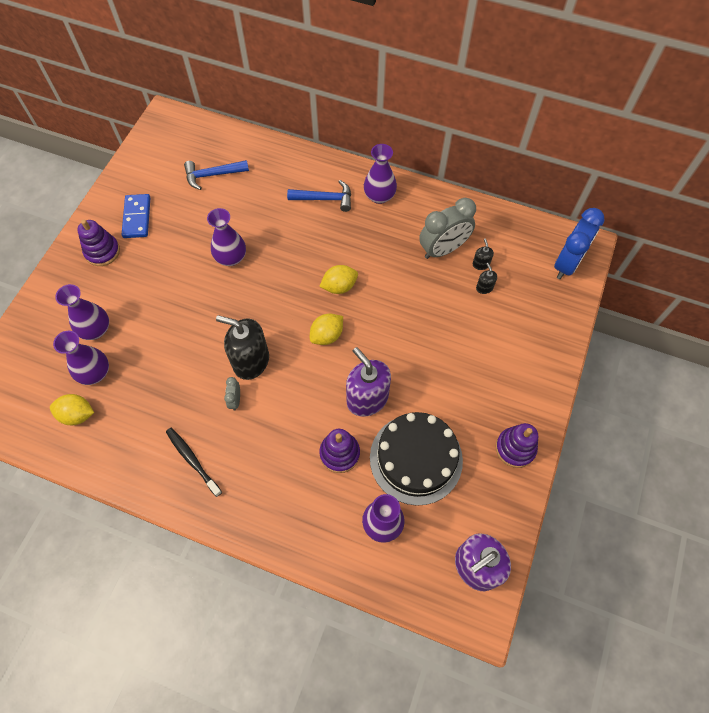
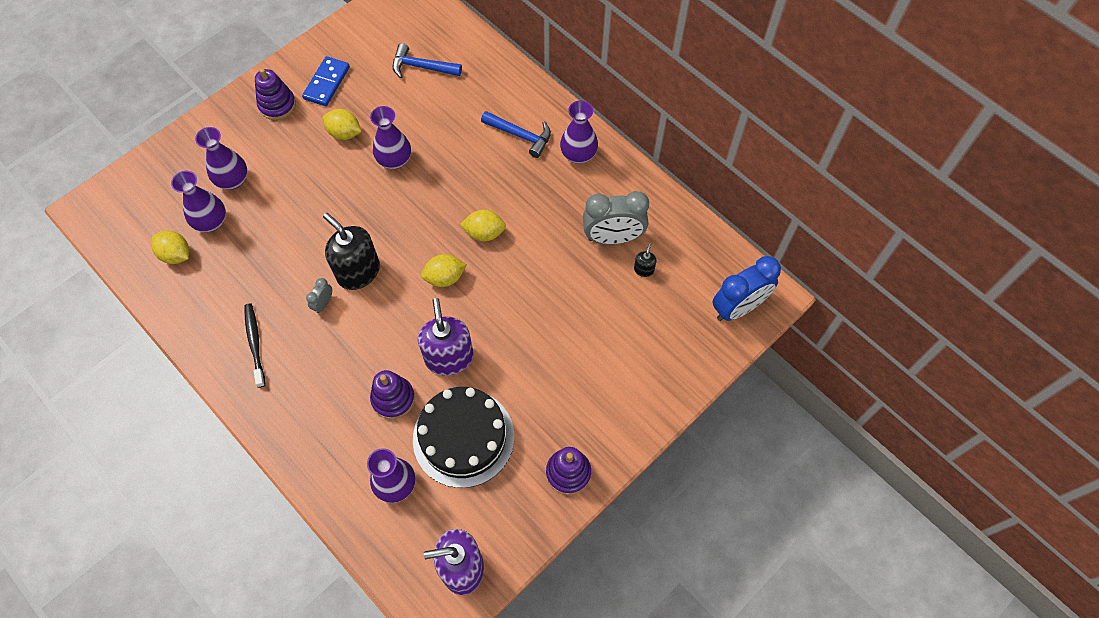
camera: 25 degrees right, 0 degrees up
(175, 252) = (344, 133): none -> yellow lemon
(484, 288) = (633, 296): black soap dispenser -> none

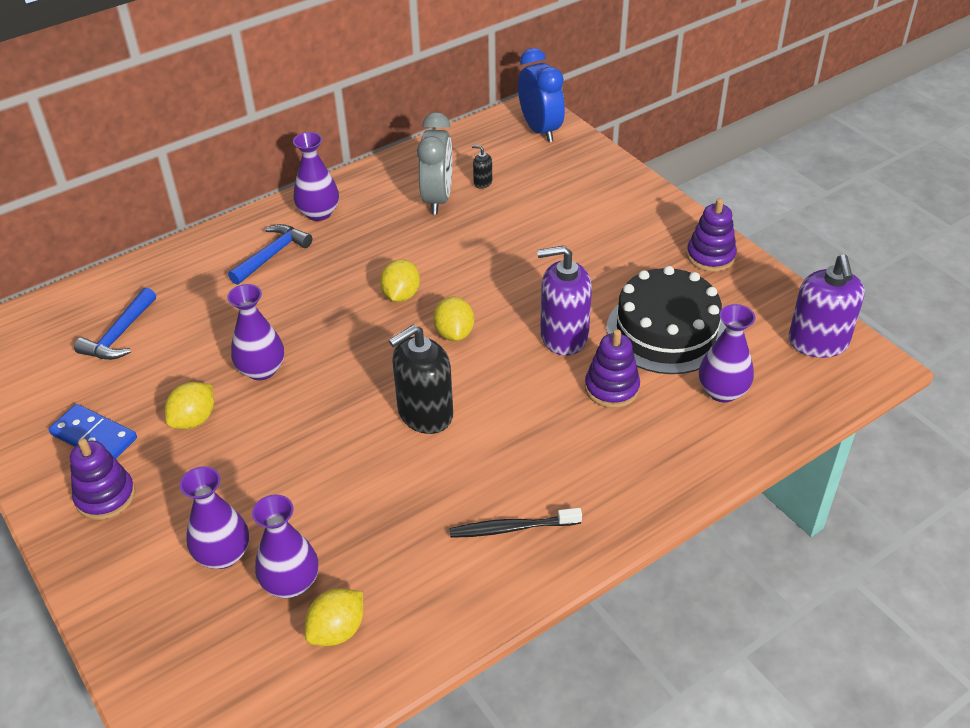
camera: 80 degrees left, 20 degrees down
(323, 303) = (465, 451): grey clock -> none

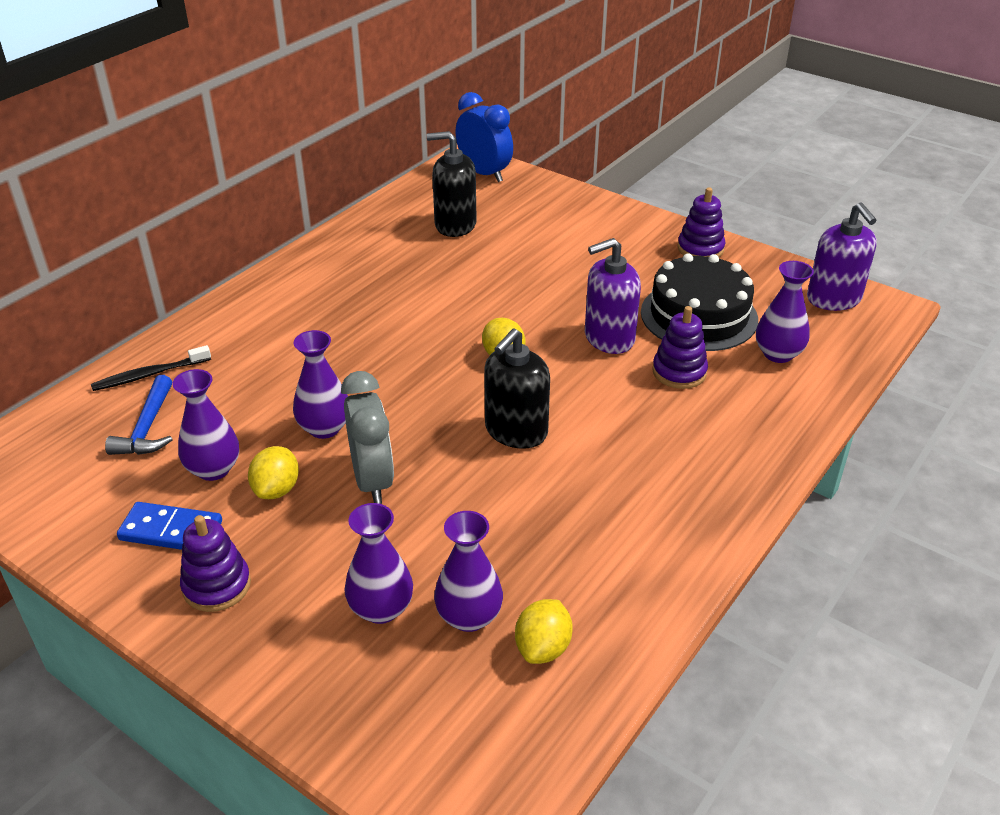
camera: 20 degrees left, 5 degrees down
(272, 255) = (277, 323): blue hammer -> none
(319, 213) = (305, 278): purple vase -> purple vase (213, 469)
(401, 295) = (431, 334): yellow lemon -> none
(437, 199) = (419, 246): grey clock -> grey clock (373, 480)
(482, 182) = (455, 225): black soap dispenser -> black soap dispenser, size x2.30
(512, 528) = (659, 511): black toothbrush -> black toothbrush (149, 375)

